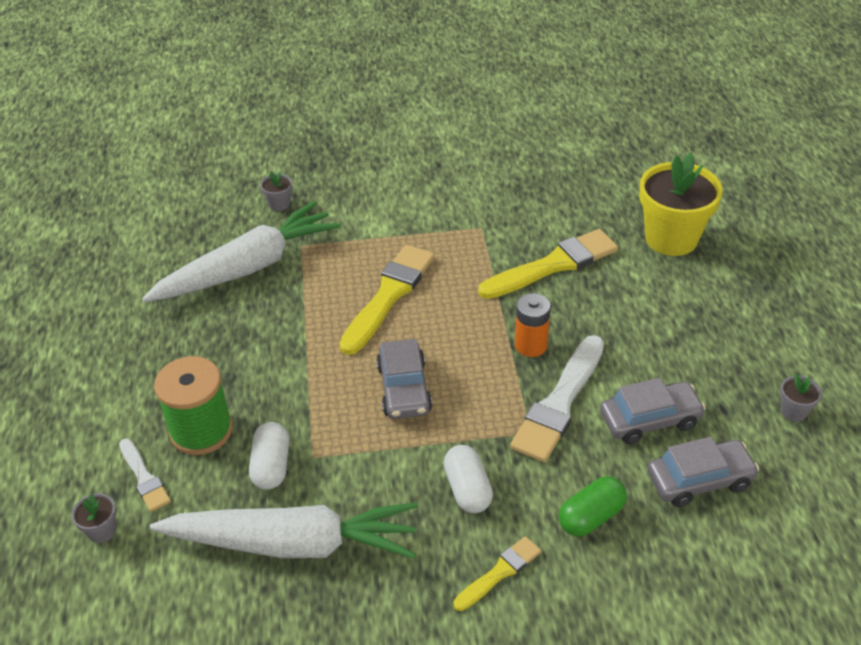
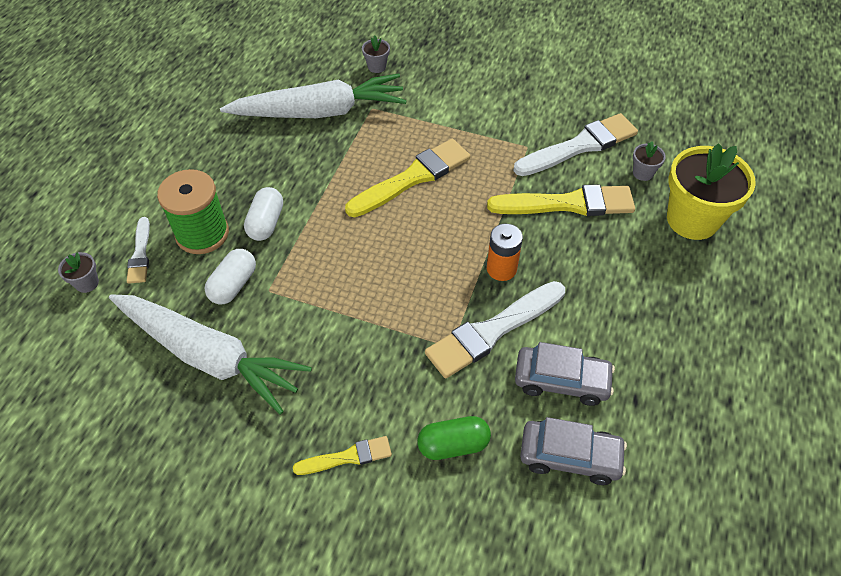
camera: 25 degrees right, 10 degrees up
(404, 388) = (374, 263): grey car -> none
(467, 489) = (368, 373): white capsule -> white capsule (266, 223)
(530, 210) = (579, 146): none -> white brush
(793, 411) = (701, 432): grey flower pot -> grey flower pot (643, 173)

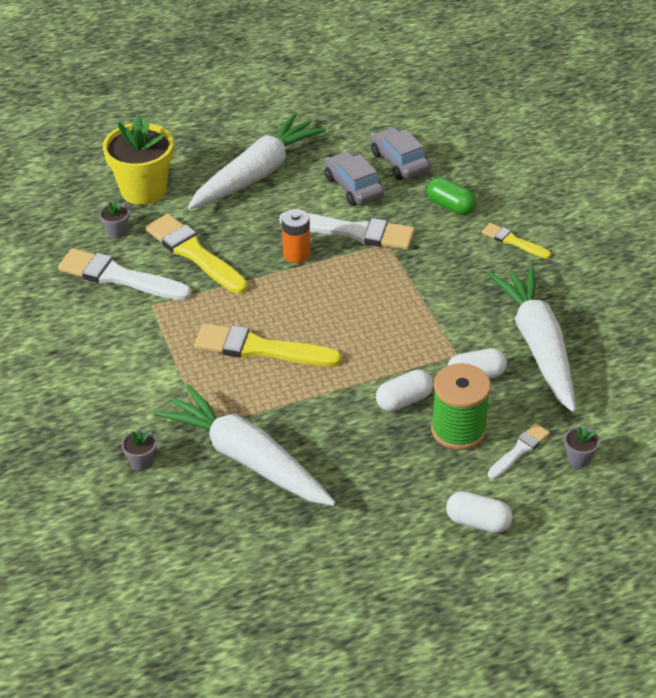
camera: 130 degrees left, 10 degrees down
(124, 186) = (478, 522): none -> white capsule
(651, 315) = (256, 174): none -> white carrot

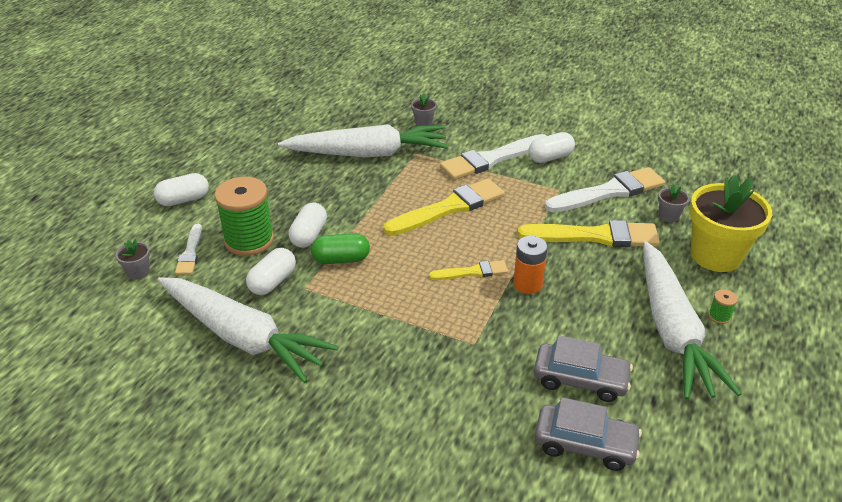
camera: 135 degrees right, 5 degrees down
(103, 338) = (550, 157): none -> white capsule
(215, 162) = (719, 316): none -> green spool
(353, 232) = (515, 334): white brush -> white brush (491, 159)
(450, 206) = (469, 426): green capsule -> green capsule (341, 259)
(513, 241) = (365, 429): yellow brush -> yellow brush (472, 272)

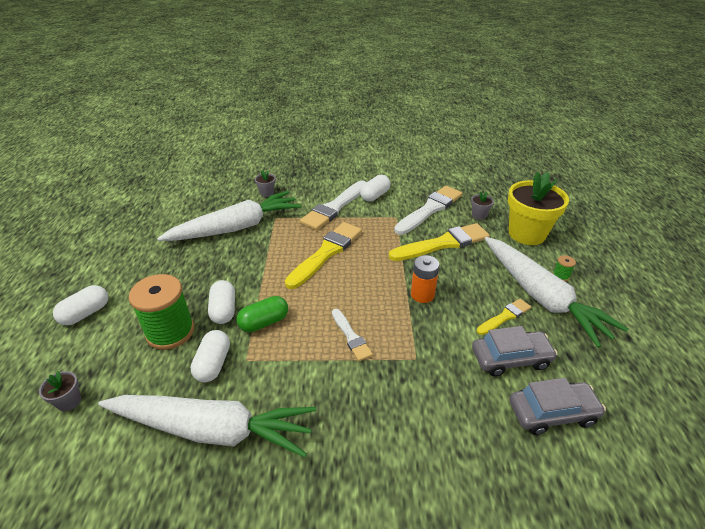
camera: 25 degrees left, 0 degrees up
(190, 253) = (116, 363): white brush -> white brush (351, 336)
(472, 272) = (376, 298): yellow brush -> yellow brush (505, 316)

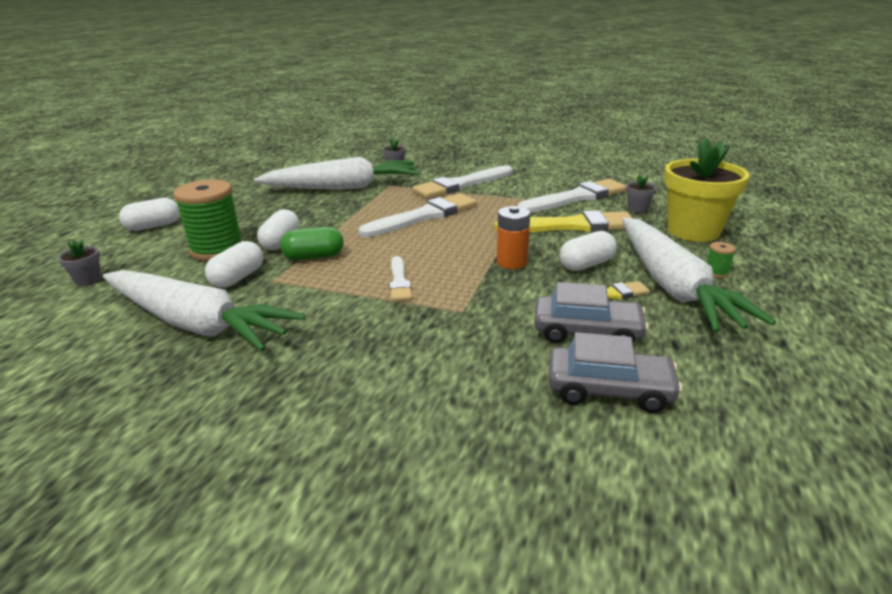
camera: 20 degrees right, 10 degrees down
(326, 253) = (424, 216): yellow brush -> white brush
(375, 196) = (516, 181): white capsule -> white capsule (586, 265)

